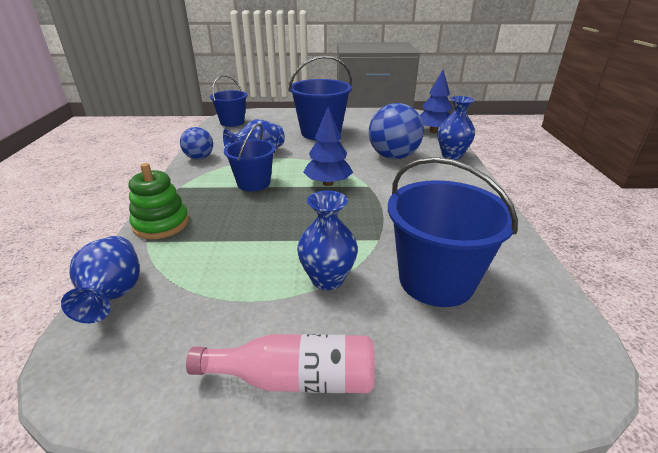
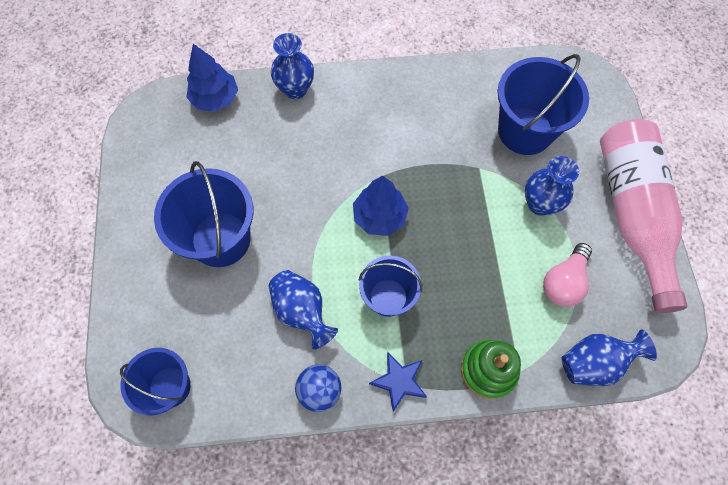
camera: 95 degrees left, 35 degrees up
(184, 184) = (399, 381): none -> blue star
(220, 285) = (563, 282): none -> pink light bulb
(294, 379) = (632, 214): pink bottle -> pink bottle, size x1.73
(393, 156) = (302, 149): blue ball -> none

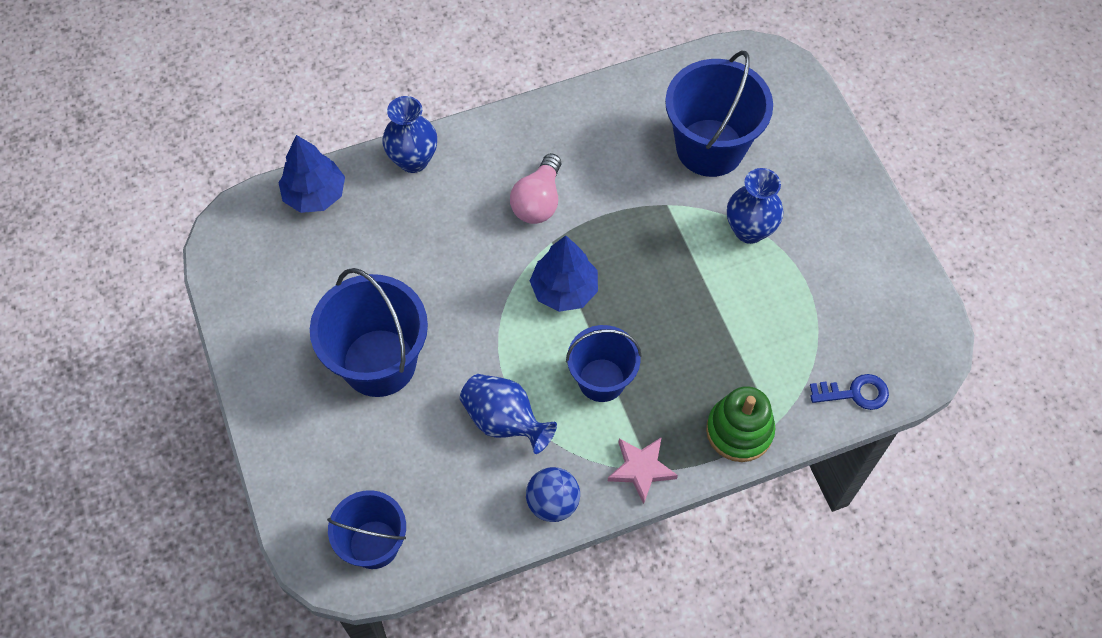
camera: 15 degrees left, 5 degrees down
(399, 381) = (641, 469): blue star -> pink star
(563, 282) = (799, 312): pink light bulb -> pink light bulb (538, 201)
(594, 362) = (855, 393): blue vase -> blue key
(632, 214) = (858, 217): pink bottle -> none

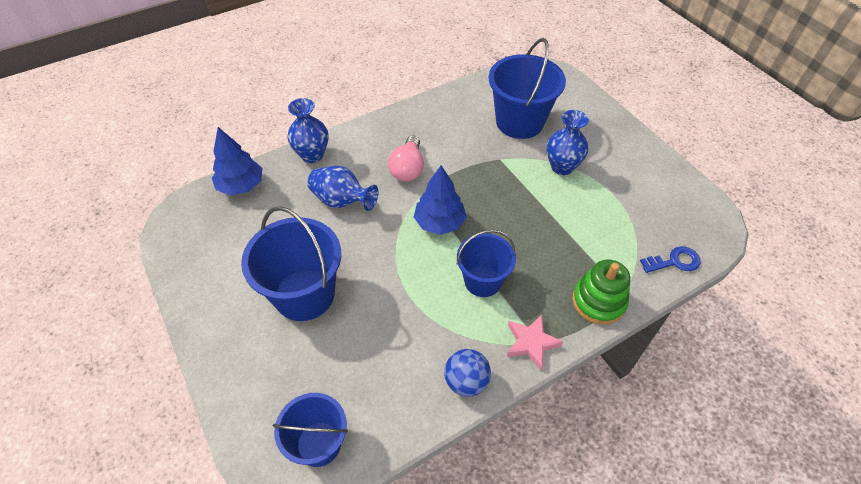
camera: 10 degrees left, 10 degrees down
(504, 421) = (413, 323): blue vase -> blue vase (342, 201)

